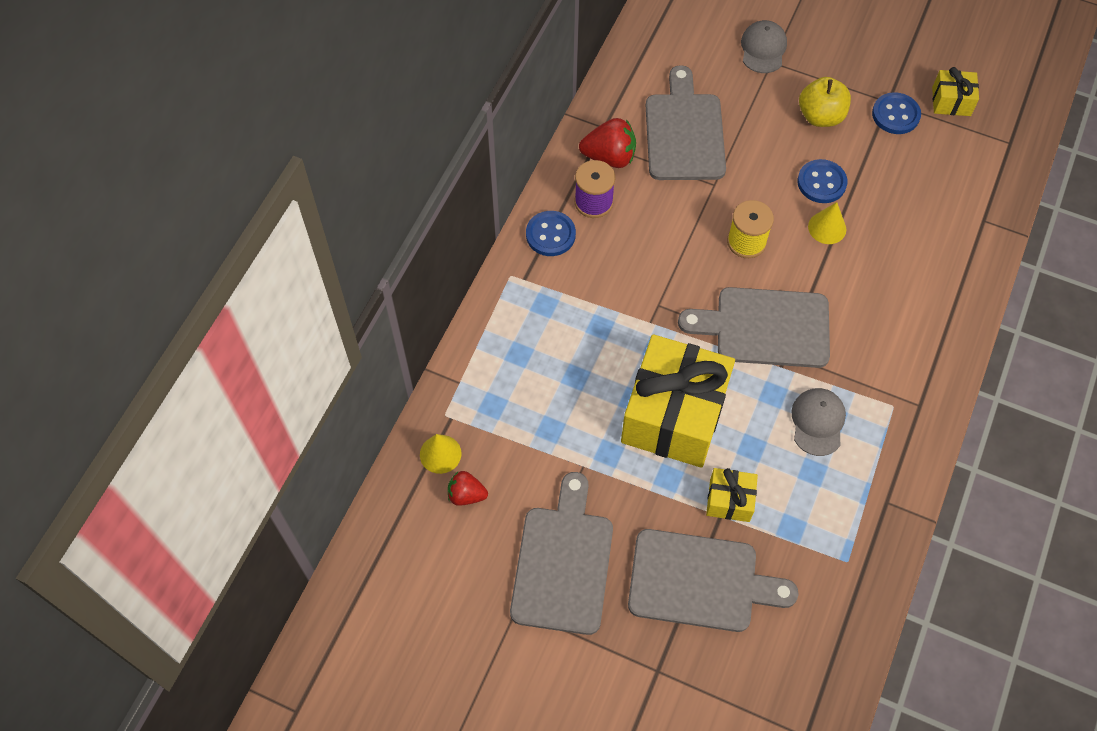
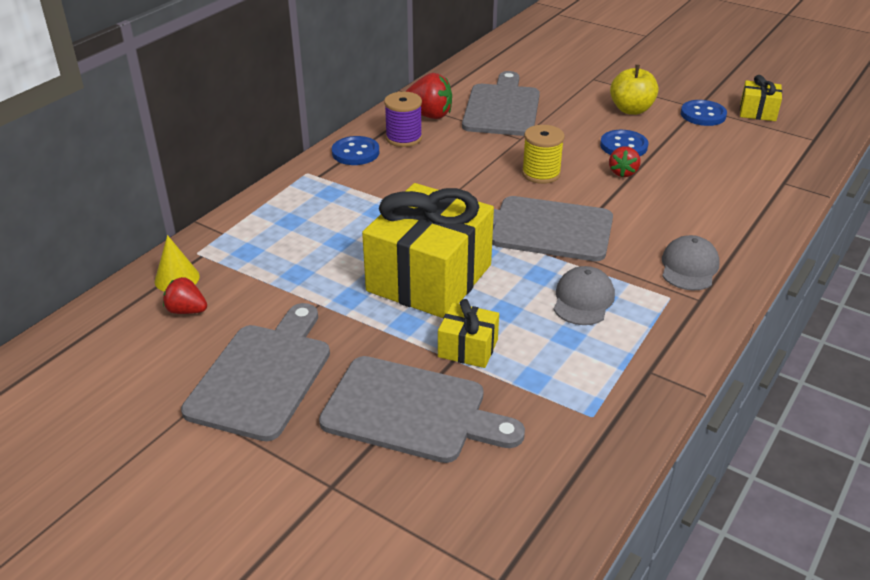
camera: 10 degrees right, 25 degrees down
(763, 49) = (587, 71): grey cap -> grey cap (689, 267)
(827, 228) = (623, 172): yellow cone -> red strawberry

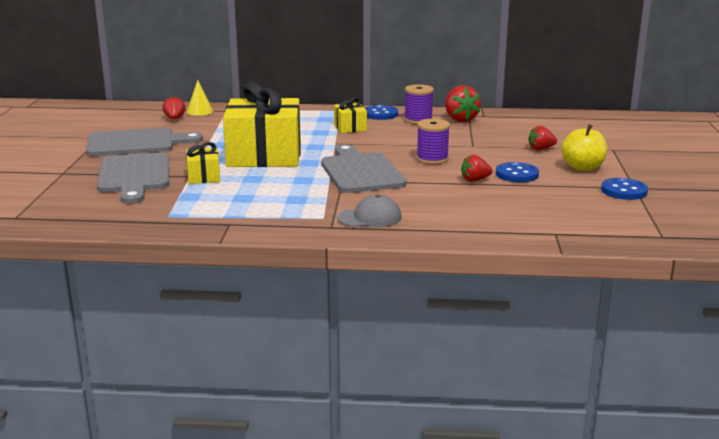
camera: 60 degrees right, 15 degrees down
(502, 108) = (508, 134): grey cutting board -> none
(541, 173) = (432, 159): yellow spool -> purple spool
(563, 109) = (541, 149): none -> red strawberry
(583, 300) = (288, 195): grey cap -> none
(757, 112) = (672, 209): yellow gift -> yellow gift (350, 127)

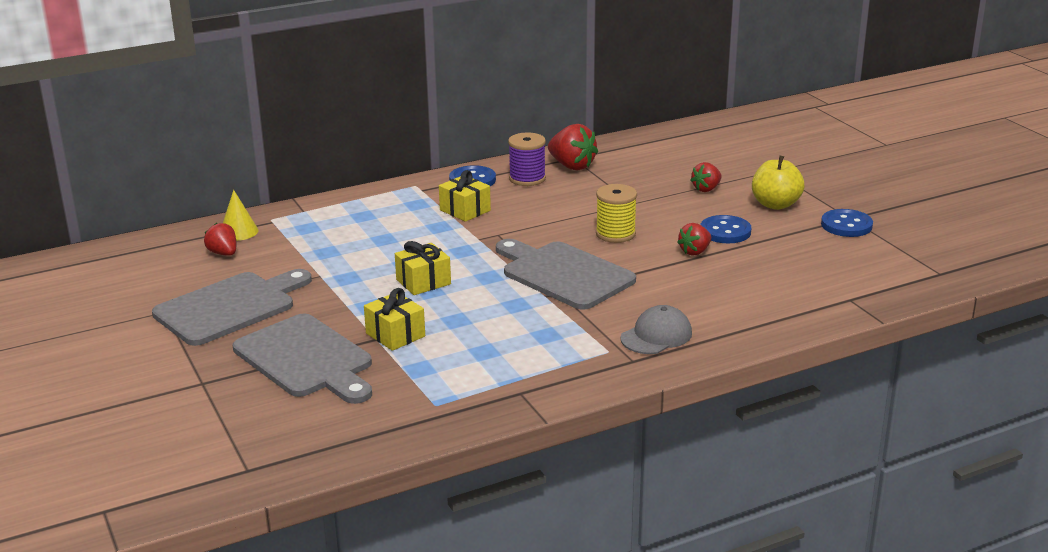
camera: 30 degrees left, 5 degrees up
(264, 156) = (423, 282): yellow gift -> yellow gift, size x0.45
(432, 159) = (615, 234): purple spool -> yellow spool

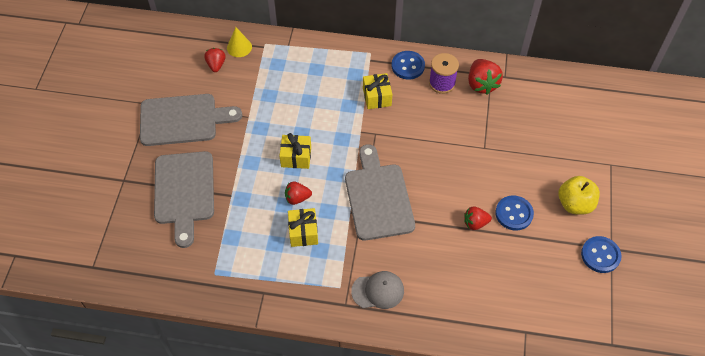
camera: 35 degrees right, 30 degrees up
(395, 335) = (243, 198): yellow gift -> yellow gift (303, 232)
(615, 234) = (444, 175): yellow spool -> none
(706, 189) = (545, 160): red strawberry -> red strawberry (297, 198)

